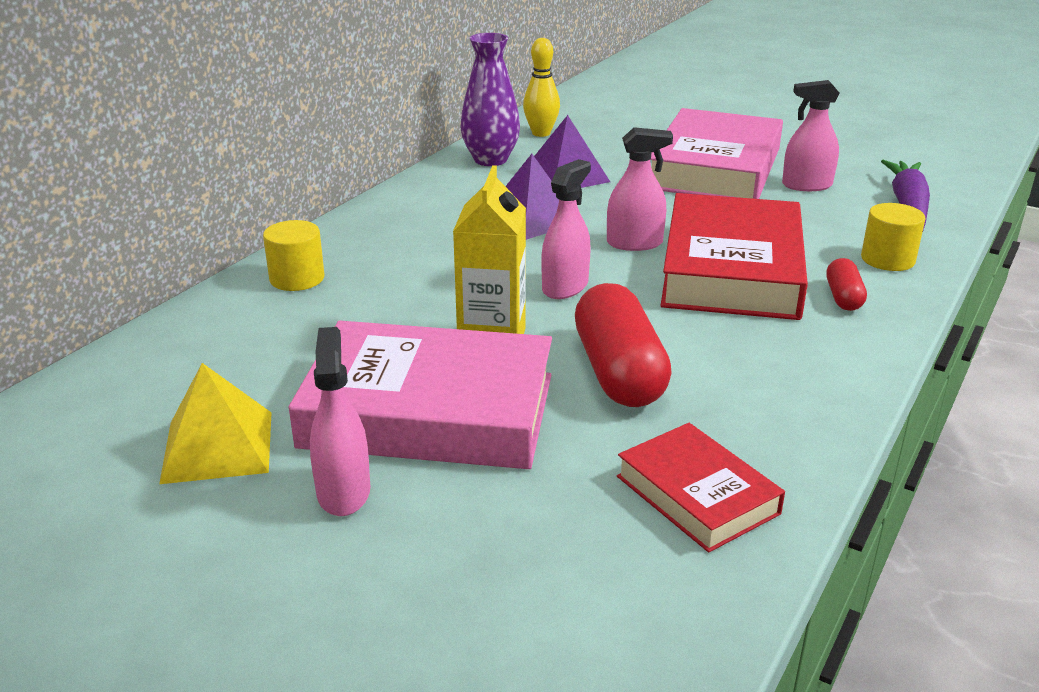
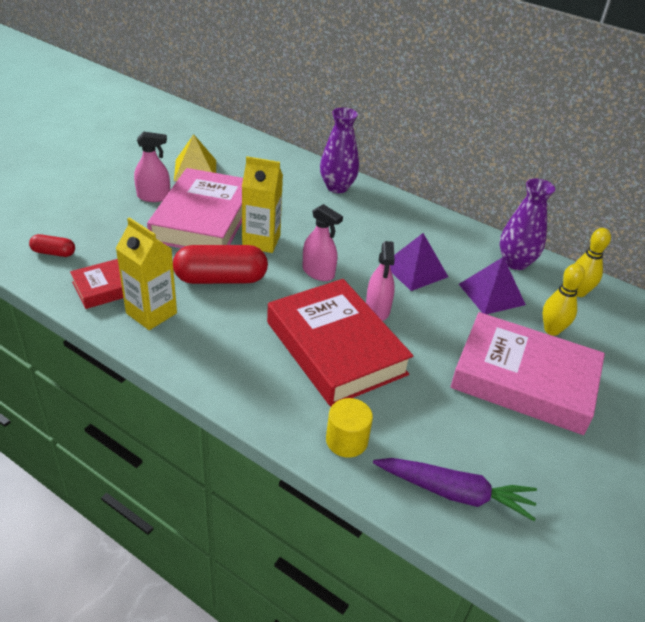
camera: 90 degrees right, 10 degrees up
(297, 278) = (337, 187): yellow cylinder -> purple vase
(620, 150) = (552, 330): none -> yellow bowling pin
(731, 269) = (336, 348): red book -> red book turned 45 degrees clockwise
(748, 432) = (151, 313): none -> yellow carton
(806, 185) = (494, 432): pink spray bottle -> none
(843, 297) = (289, 394): red capsule -> red capsule (54, 253)

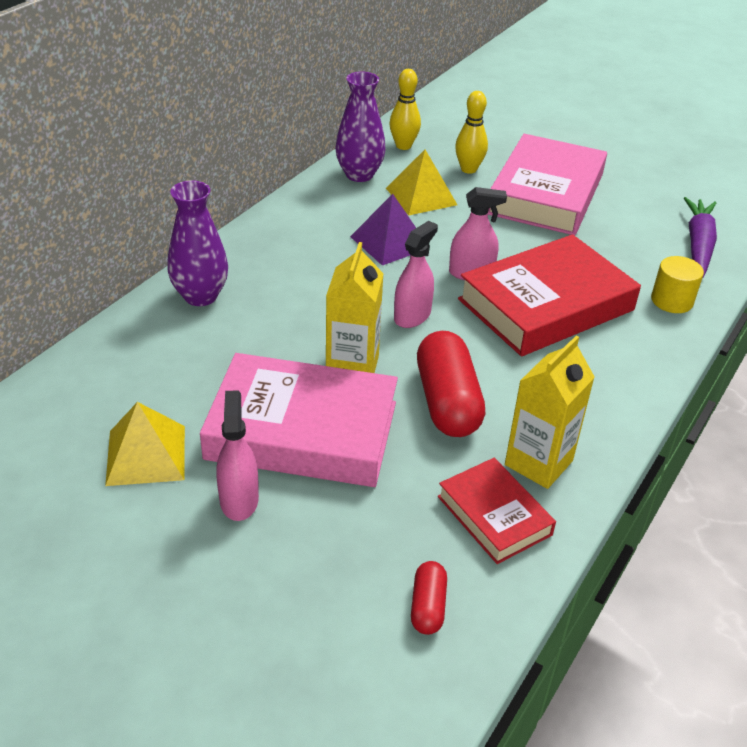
camera: 90 degrees left, 0 degrees up
(491, 294) = (421, 196): purple pyramid -> yellow pyramid

